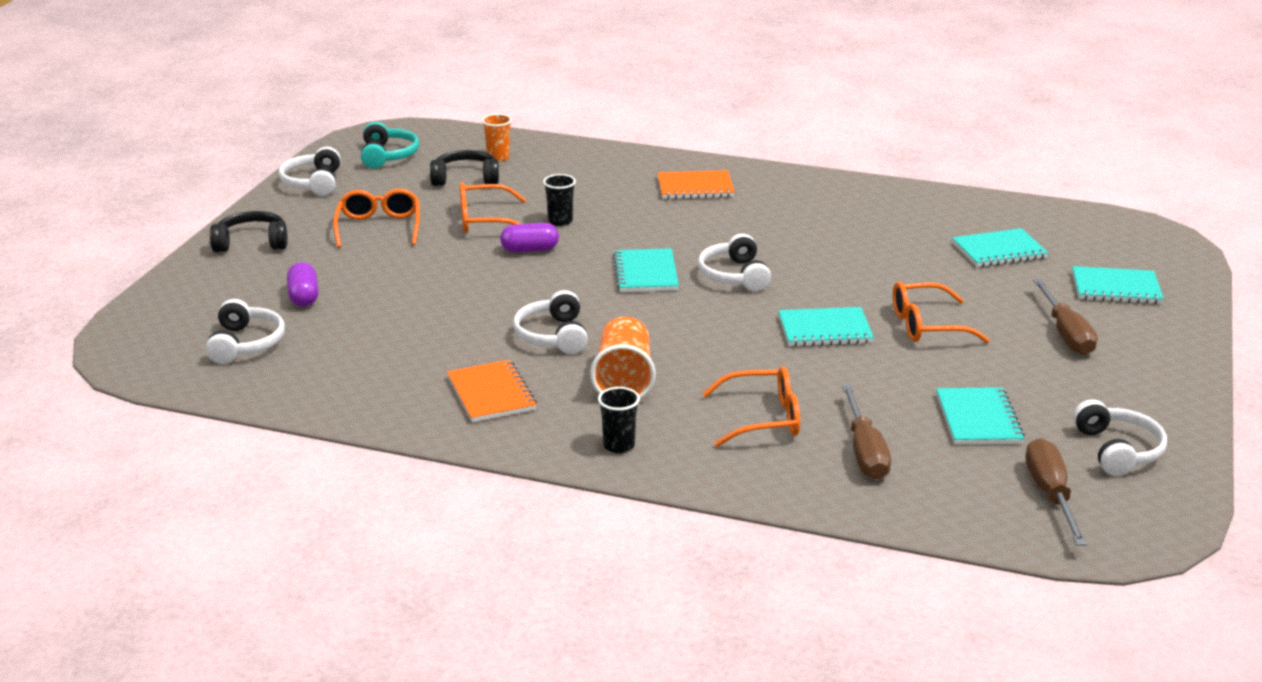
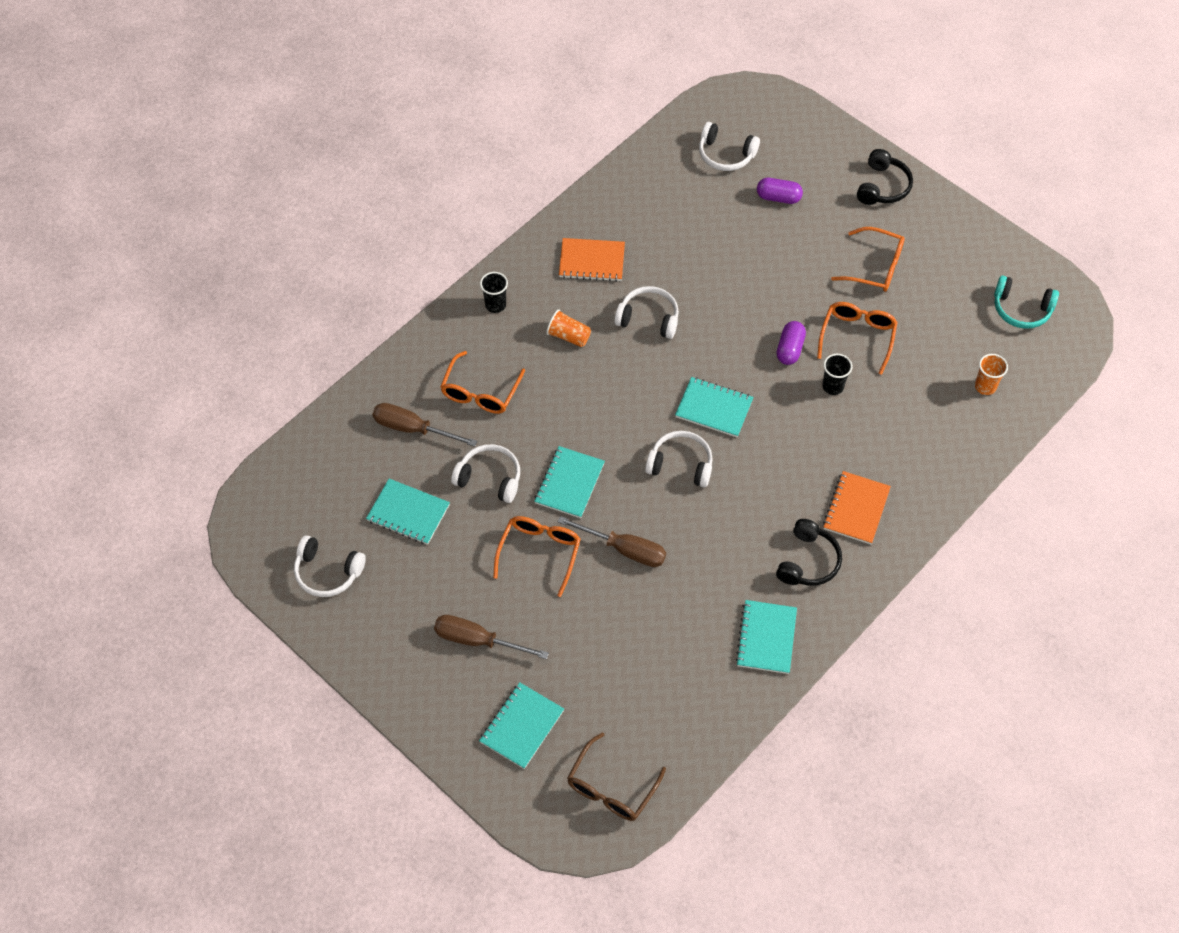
camera: 115 degrees right, 30 degrees up
(313, 183) = (982, 246): white headphones -> white headphones (489, 478)
(465, 179) = (947, 349): black headphones -> black headphones (808, 561)
(624, 380) = (568, 336): orange cup -> orange cup, size x0.61
(999, 251) = (627, 679): turquoise notebook -> turquoise notebook (766, 638)
(1050, 495) = (310, 503): brown screwdriver -> brown screwdriver (624, 549)
(1107, 235) = (611, 788): none -> brown glasses

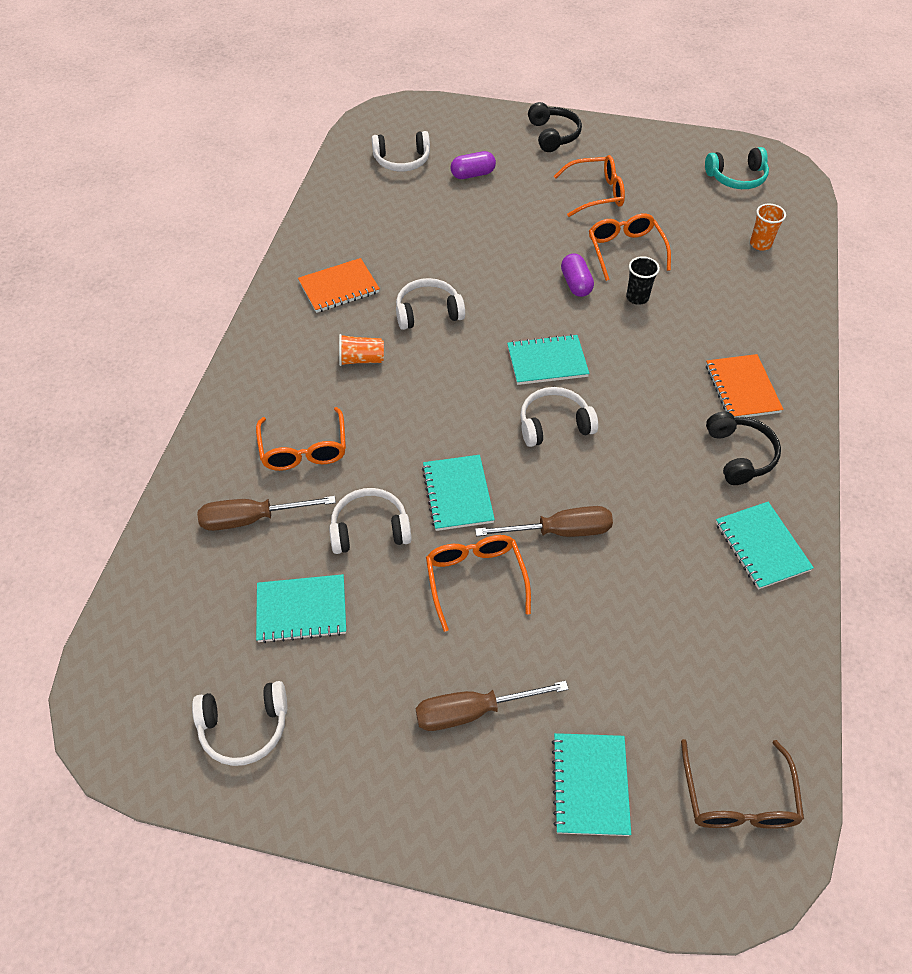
camera: 30 degrees left, 5 degrees down
(495, 305) = (267, 363): black cup -> none

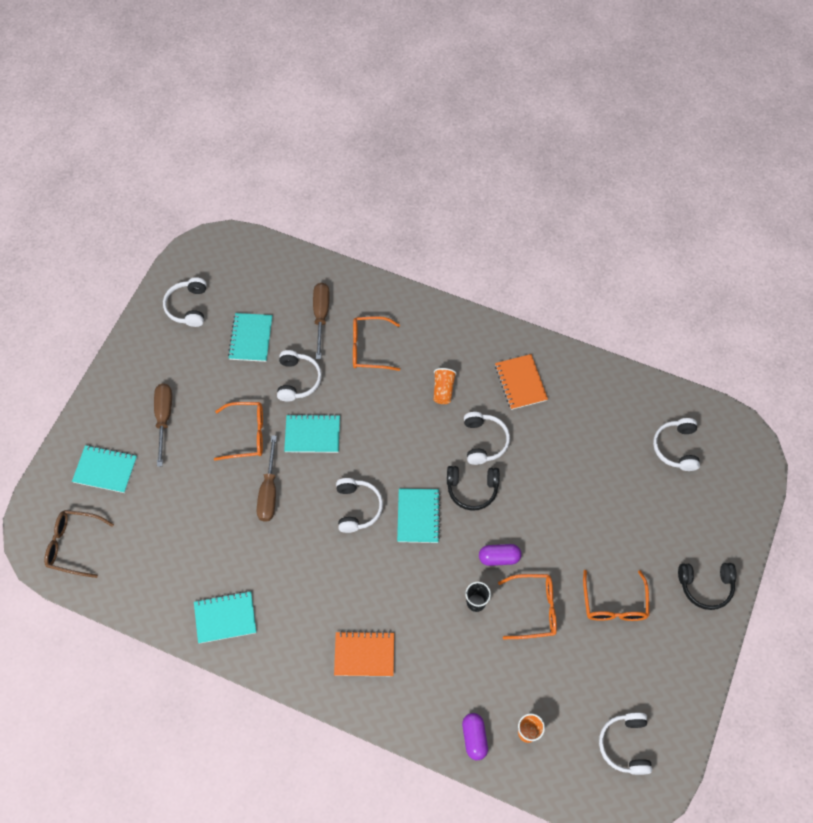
camera: 100 degrees right, 10 degrees up
(473, 174) = (651, 503): purple capsule -> purple capsule (474, 738)
(736, 177) = (625, 745): turquoise headphones -> white headphones
(739, 455) = (303, 630): black headphones -> black headphones (472, 489)

